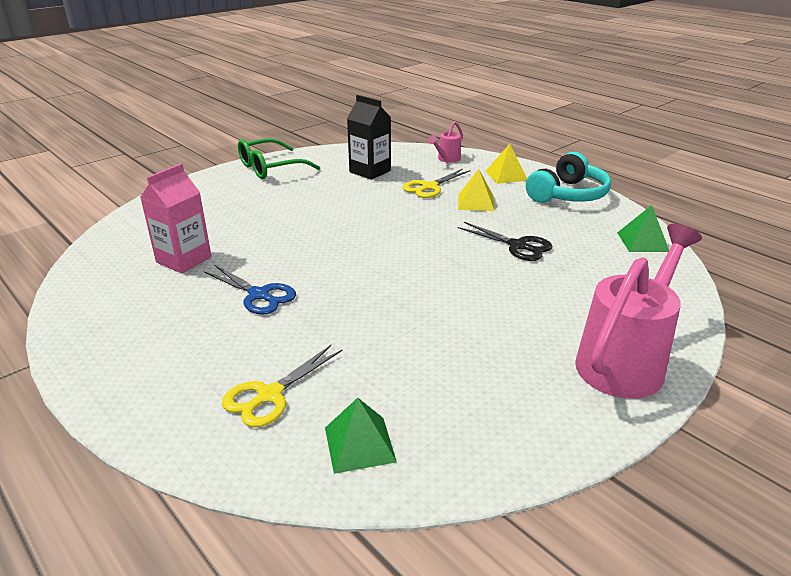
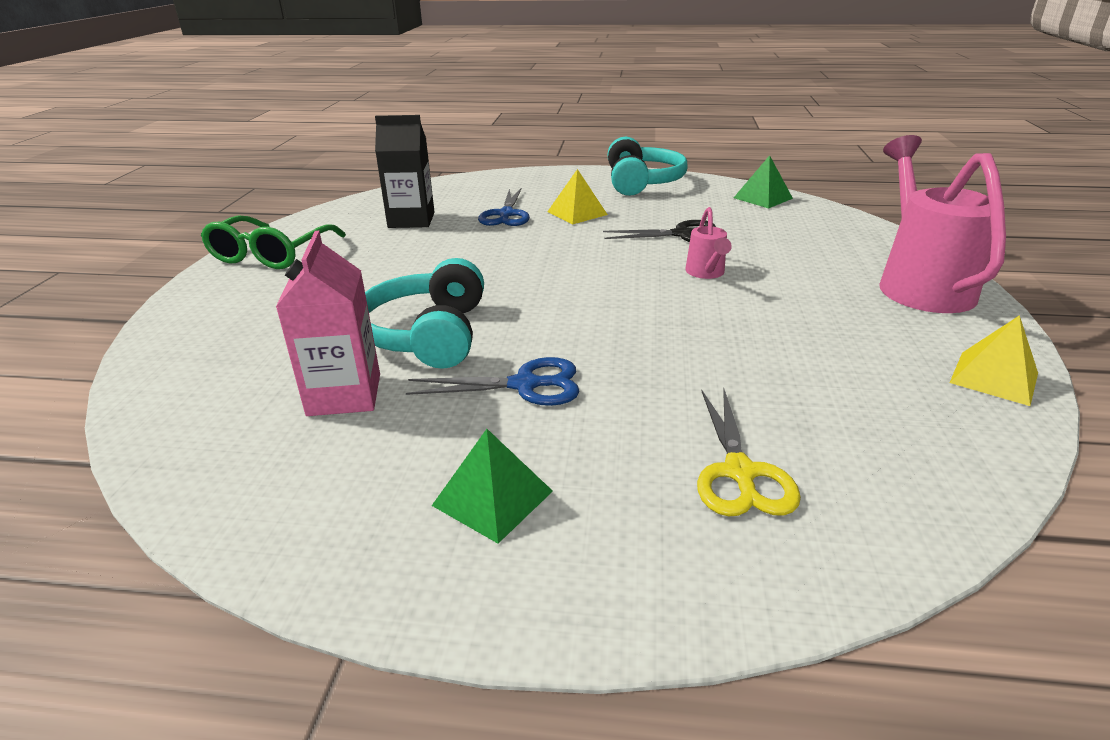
camera: 40 degrees left, 0 degrees up
(264, 246) = (428, 334): none -> turquoise headphones
(359, 444) = (900, 460): green pyramid -> green pyramid (493, 498)
(429, 187) = (506, 214): yellow scissors -> blue scissors
(446, 159) = (475, 186): pink watering can -> pink watering can (706, 273)
(506, 175) = (560, 183): yellow pyramid -> yellow pyramid (994, 377)

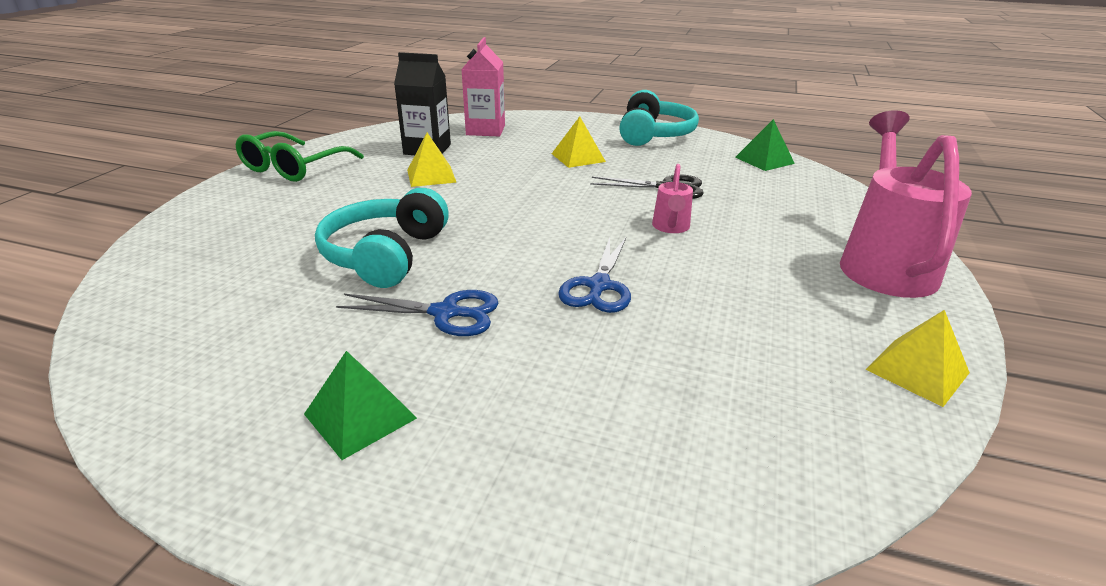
camera: 10 degrees right, 0 degrees up
(344, 395) = (286, 300): pink carton -> pink carton (485, 130)
(431, 247) = (431, 176): none -> yellow pyramid
(506, 214) = (513, 152): blue scissors -> blue scissors (599, 286)
(739, 472) = (602, 429): yellow scissors -> none

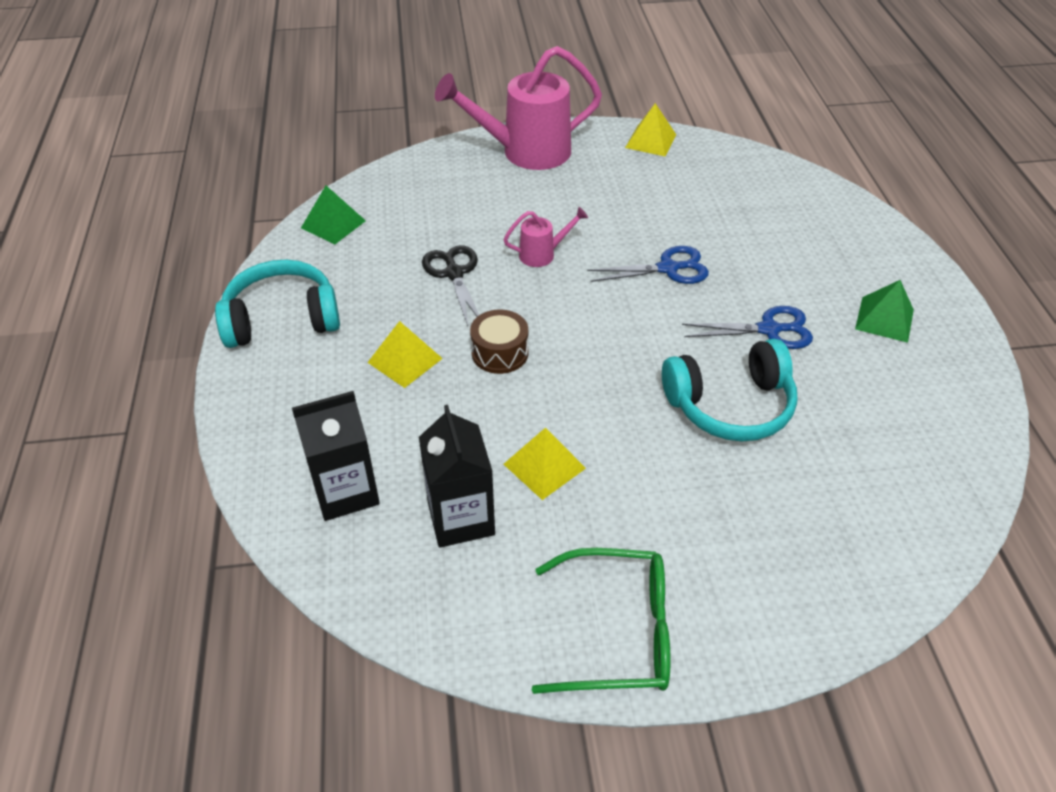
camera: 115 degrees left, 15 degrees up
(445, 313) = (769, 329): blue scissors -> blue scissors turned 105 degrees clockwise
(485, 130) = (345, 491): pink carton -> black carton
(554, 185) = (500, 353): none -> brown drum

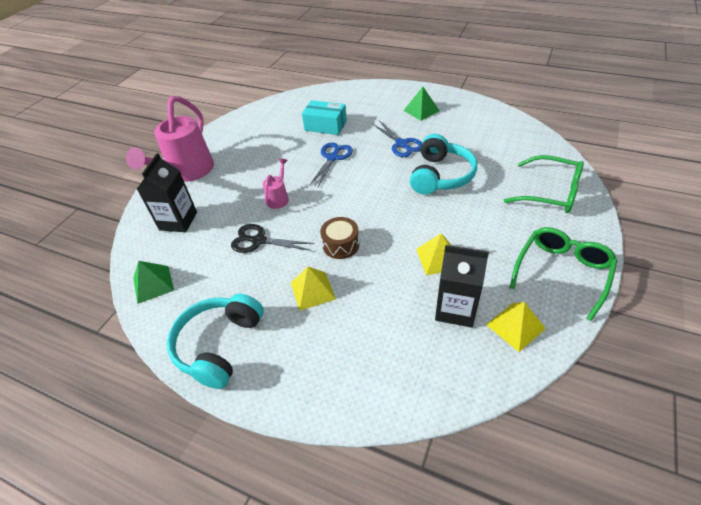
camera: 55 degrees left, 0 degrees up
(345, 491) = (402, 360): black carton -> black carton (178, 221)
(650, 141) = (232, 125): yellow pyramid -> yellow pyramid (515, 326)
(735, 228) = (325, 126): none -> turquoise box
(769, 329) = (401, 144): blue scissors -> blue scissors turned 120 degrees clockwise
(808, 568) = (551, 192): none -> green glasses

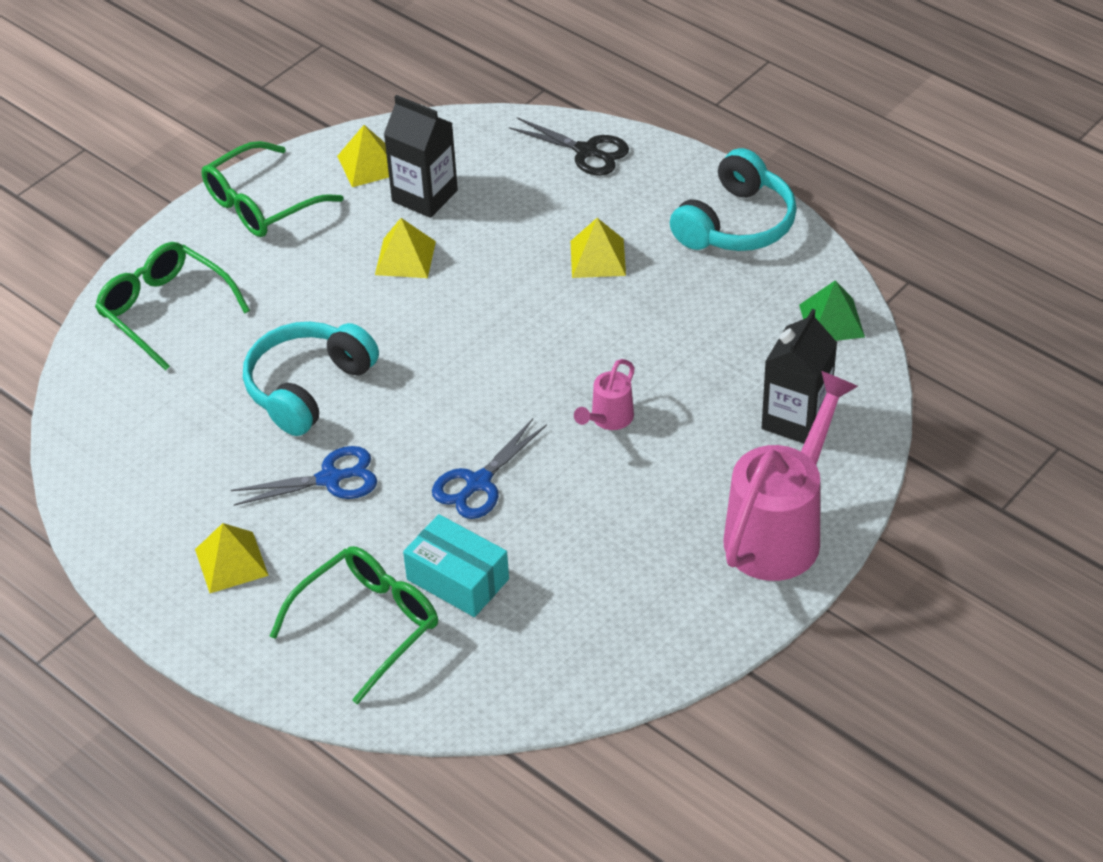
camera: 165 degrees left, 0 degrees up
(259, 241) = (659, 348): black scissors -> black scissors (586, 151)
(341, 245) = (533, 310): brown drum -> none
(354, 106) = (368, 624): none -> green glasses
(401, 144) = (330, 479): blue scissors -> blue scissors turned 90 degrees clockwise
(421, 110) = (231, 562): green pyramid -> yellow pyramid

